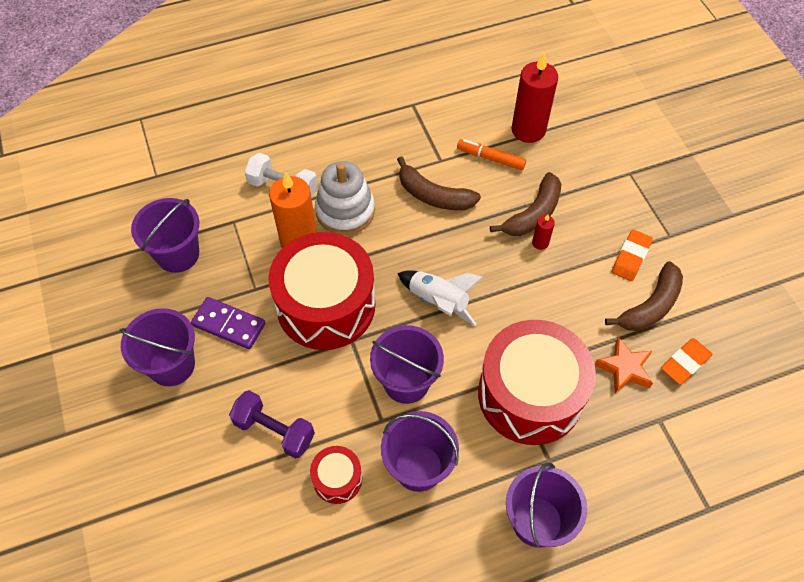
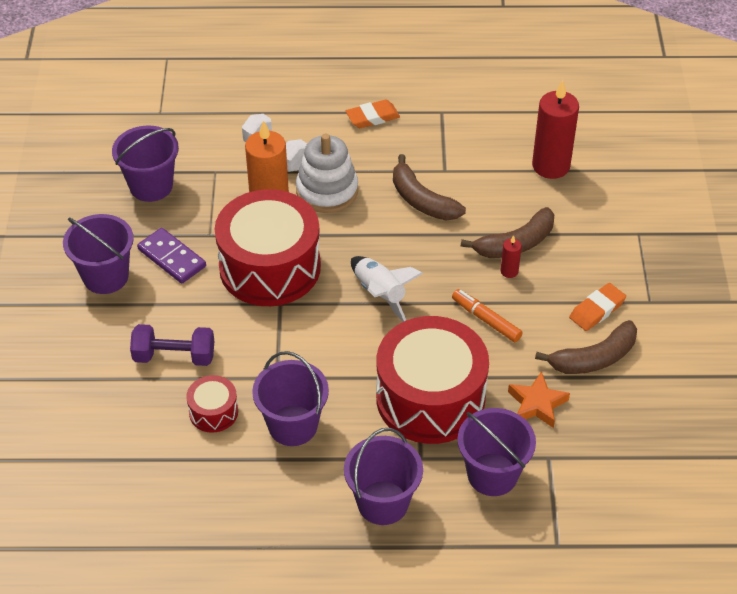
camera: 20 degrees right, 10 degrees down
(274, 431) = (174, 356): purple dumbbell -> purple dumbbell turned 45 degrees counterclockwise
(406, 382) = (315, 353): purple bucket -> purple bucket (492, 474)
(490, 158) = (497, 182): orange marker -> orange marker (486, 320)
(685, 363) = (602, 417): orange eraser -> orange eraser (372, 117)

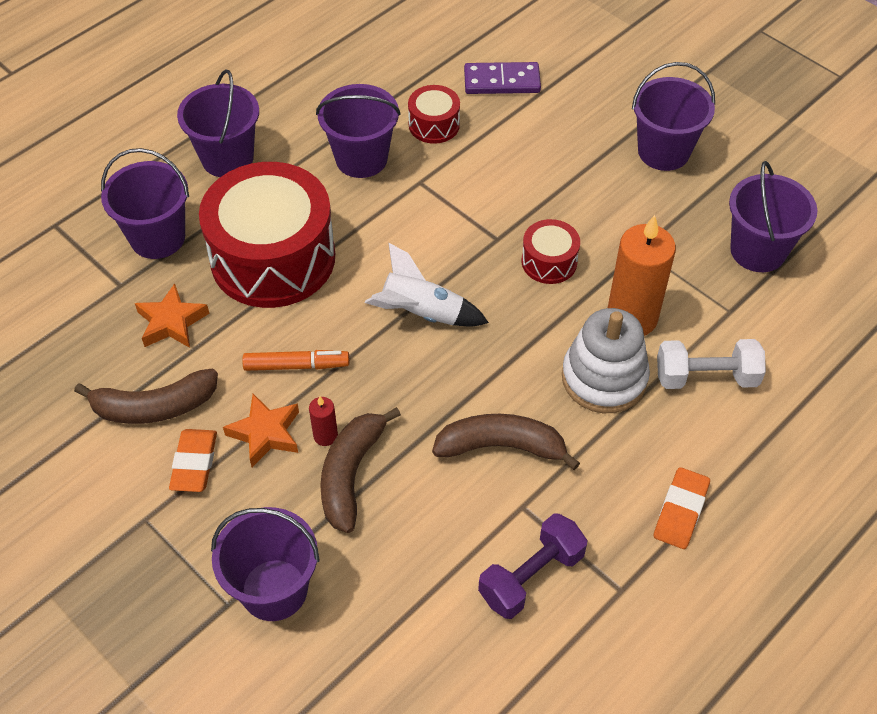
camera: 135 degrees right, 5 degrees up
(172, 258) = (638, 205): purple domino -> purple domino (502, 81)
(174, 356) = (519, 138): purple dumbbell -> purple dumbbell (531, 576)
(270, 267) = (549, 262): red drum -> red drum, size x0.45
(541, 296) = (265, 433): none -> orange star
(551, 166) = (414, 619): red candle -> none
(593, 358) = (154, 407): brown banana -> brown banana turned 120 degrees counterclockwise
(608, 223) = (274, 589): none -> purple bucket

